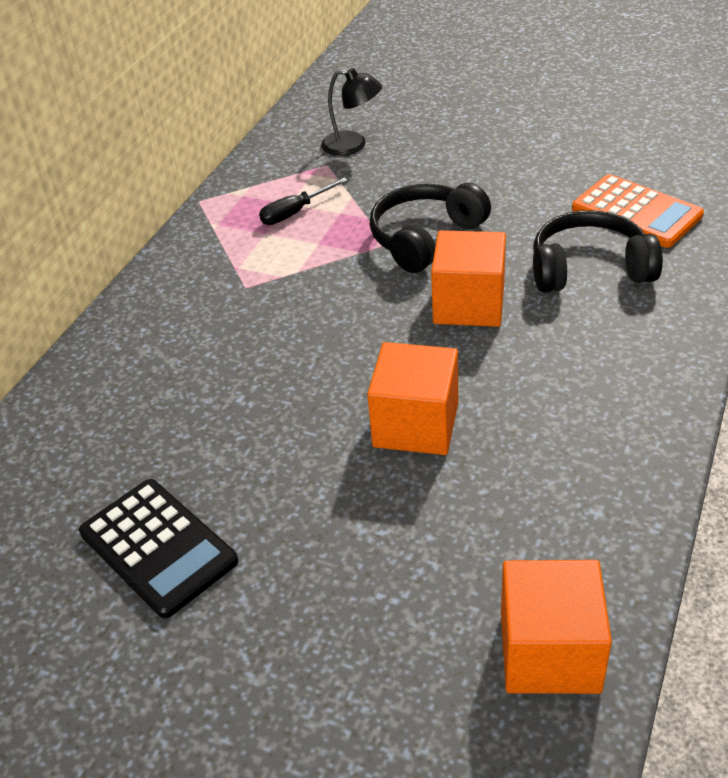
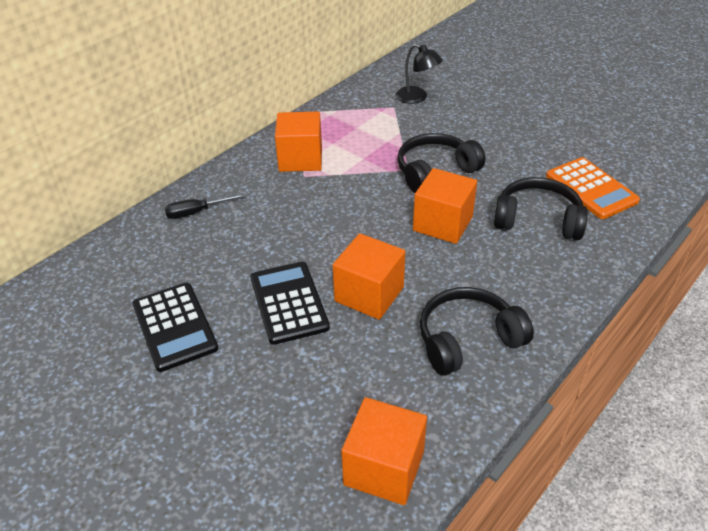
camera: 15 degrees right, 0 degrees up
(230, 265) = (300, 159): none -> orange cube
(295, 212) = (358, 134): black screwdriver -> black screwdriver (196, 212)
(309, 467) = (289, 303): none -> black calculator
(576, 448) = (467, 340): none -> black headphones

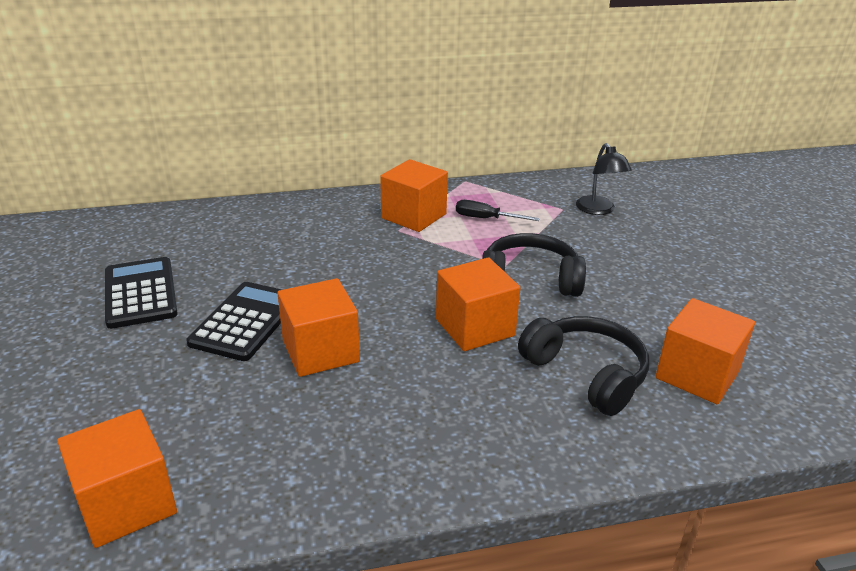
camera: 35 degrees right, 10 degrees down
(174, 326) = (140, 293): black calculator -> black calculator turned 150 degrees clockwise
(196, 212) = (273, 220): black screwdriver -> black screwdriver (486, 219)
(467, 340) = (355, 442): black headphones -> none
(591, 189) = (697, 375): orange calculator -> orange cube

